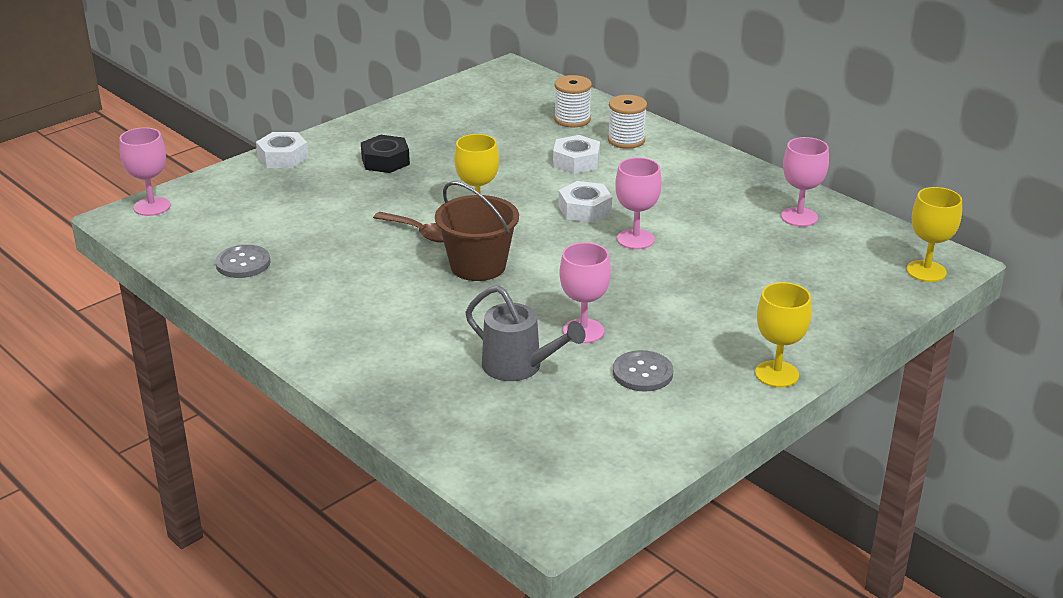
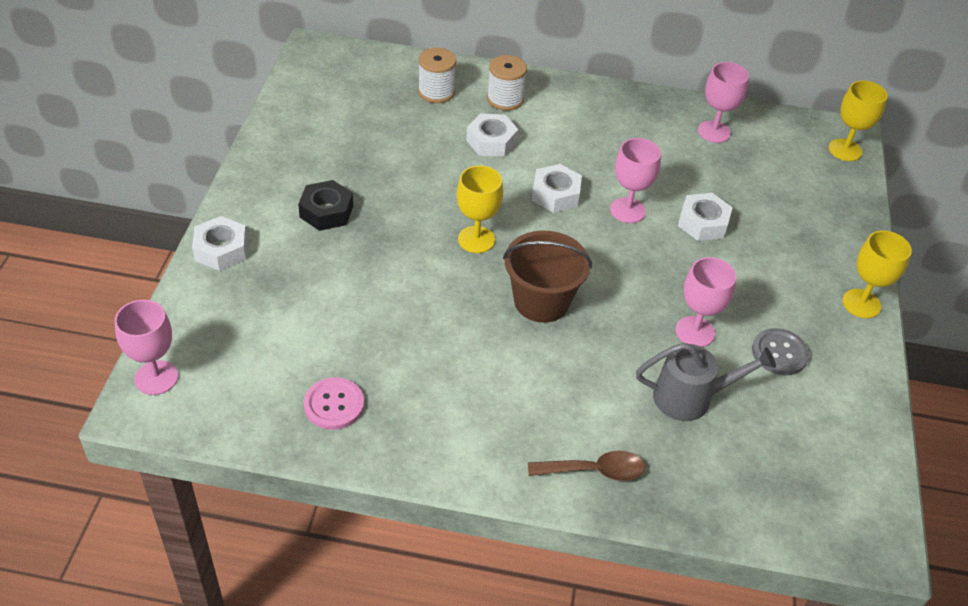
camera: 40 degrees left, 15 degrees up
(243, 263) = (334, 405): grey button -> pink button
(421, 233) = (453, 286): brown spoon -> brown spoon (594, 471)
(695, 270) = (703, 223): none -> white nut

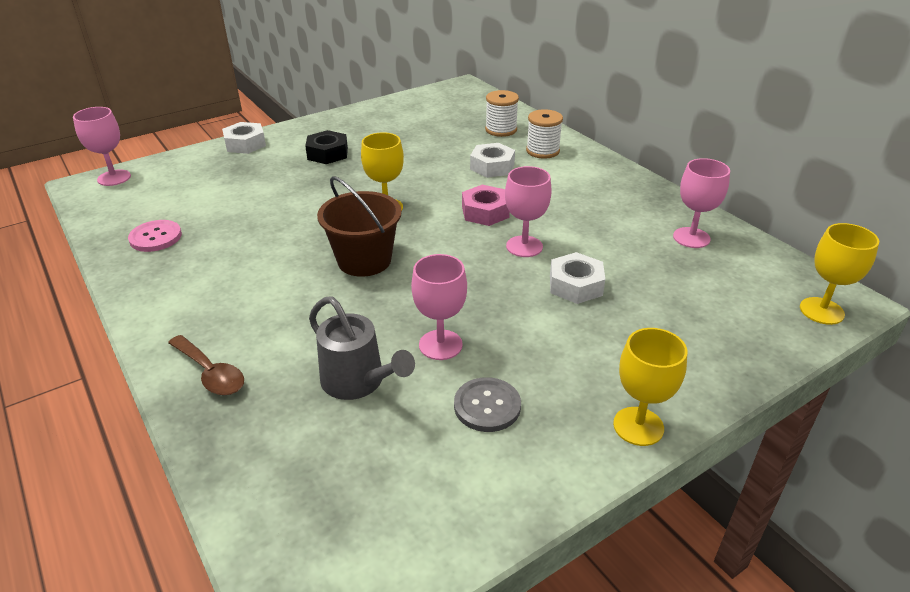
camera: 50 degrees right, 10 degrees down
(555, 194) = (485, 212): white nut -> pink nut

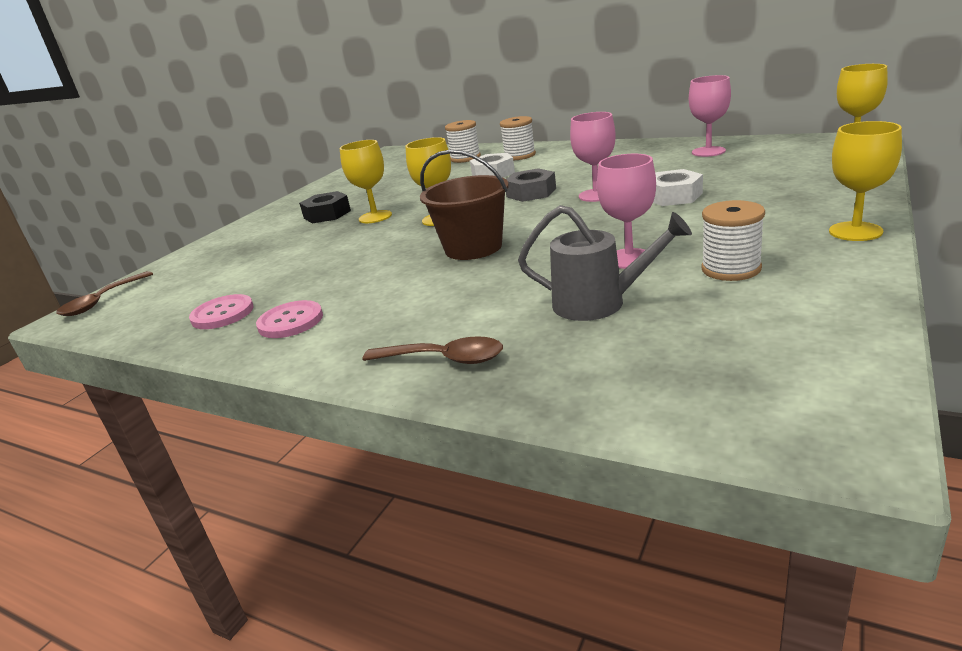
camera: 25 degrees left, 10 degrees down
(114, 178) = (102, 301): pink goblet -> brown spoon
(179, 272) = (290, 321): none -> pink button
(245, 144) = (228, 236): white nut -> none
(351, 177) = (375, 217): none -> yellow goblet
(485, 212) = (531, 193): pink nut -> grey nut
(487, 406) = (731, 269): grey button -> white spool

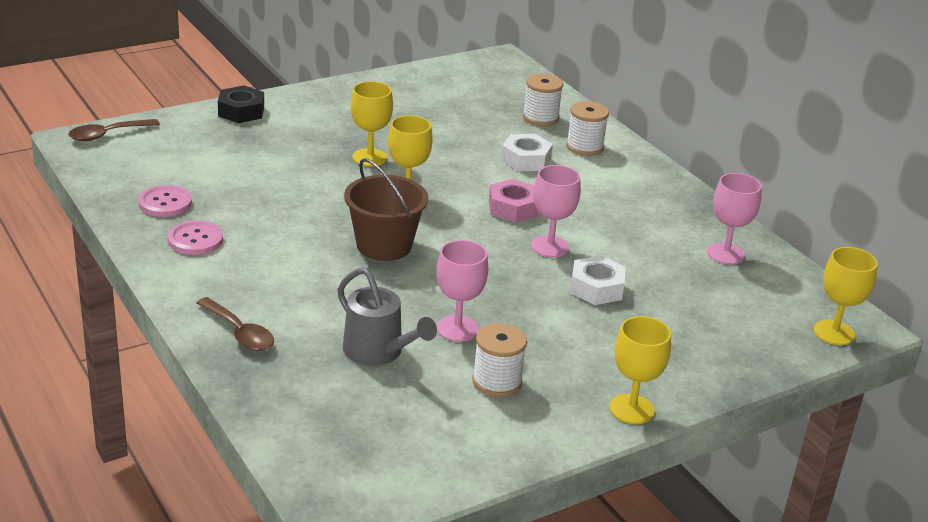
camera: 25 degrees right, 5 degrees up
(327, 214) = (342, 128): black nut -> black nut (241, 111)
(531, 193) = (513, 208): grey nut -> pink nut

